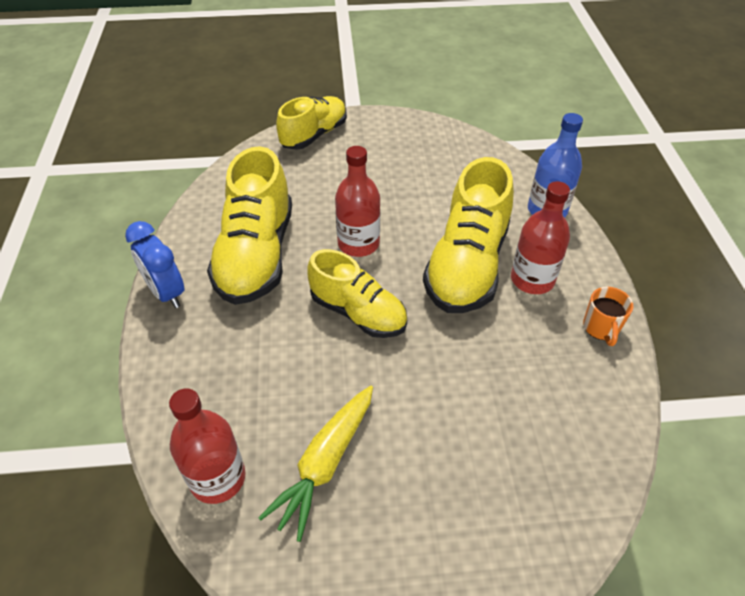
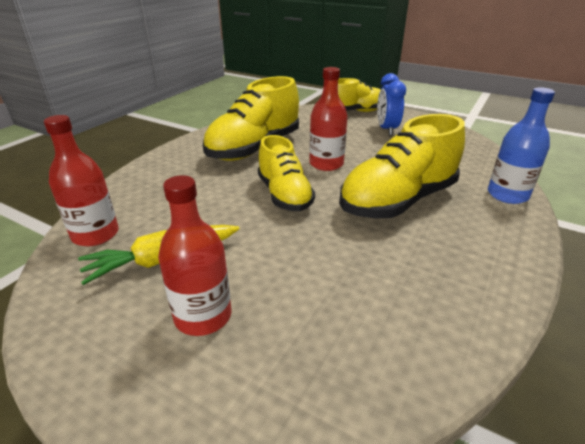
camera: 35 degrees right, 15 degrees down
(166, 293) = (185, 147): blue clock -> blue clock (386, 129)
(532, 279) = (449, 229): red bottle -> red bottle (203, 316)
(601, 328) = (491, 285): orange mug -> none

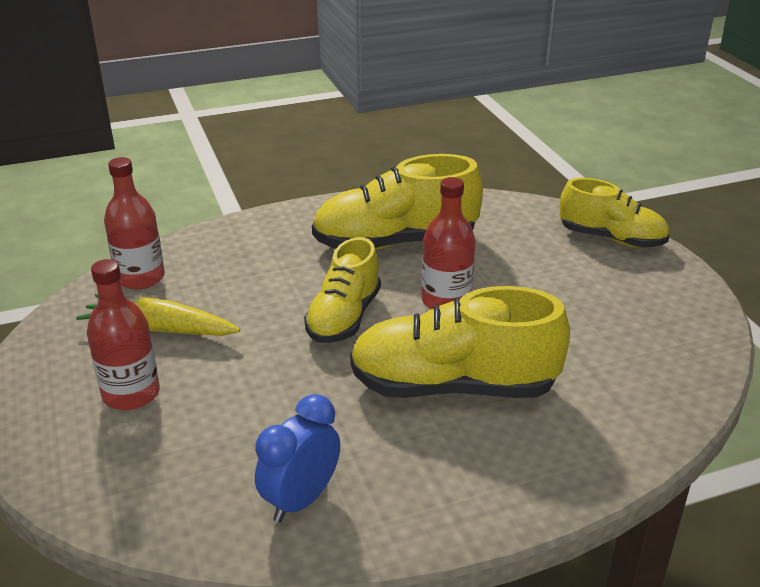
camera: 40 degrees right, 0 degrees up
(386, 129) = (608, 286): blue clock -> blue clock (301, 500)
(507, 195) = (606, 452): blue bottle -> none

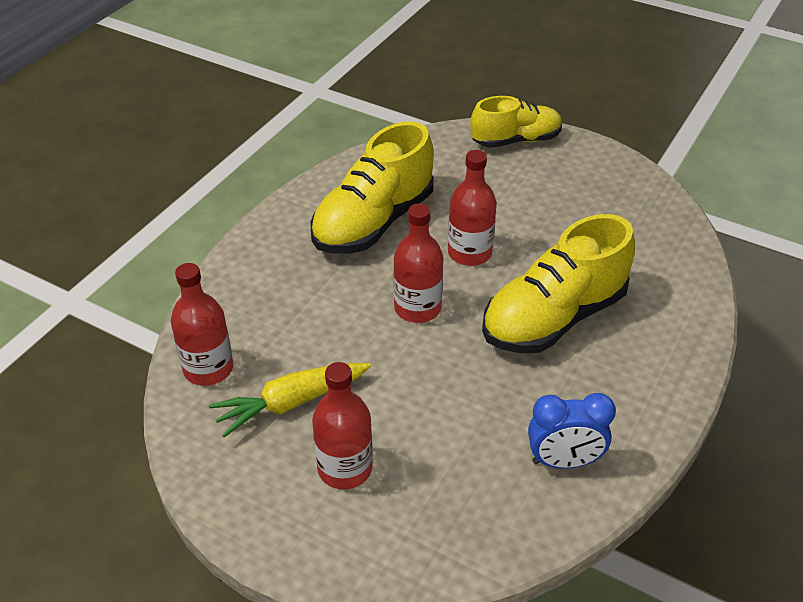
camera: 40 degrees left, 10 degrees up
(301, 500) = (564, 461): blue clock -> blue clock turned 90 degrees counterclockwise
(344, 317) = (417, 308): yellow shoe -> red bottle

